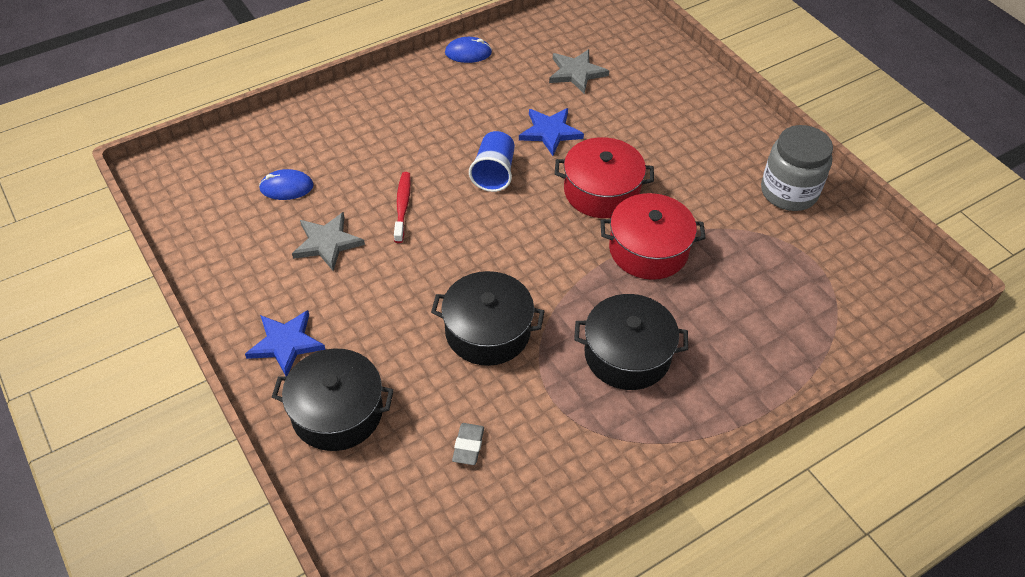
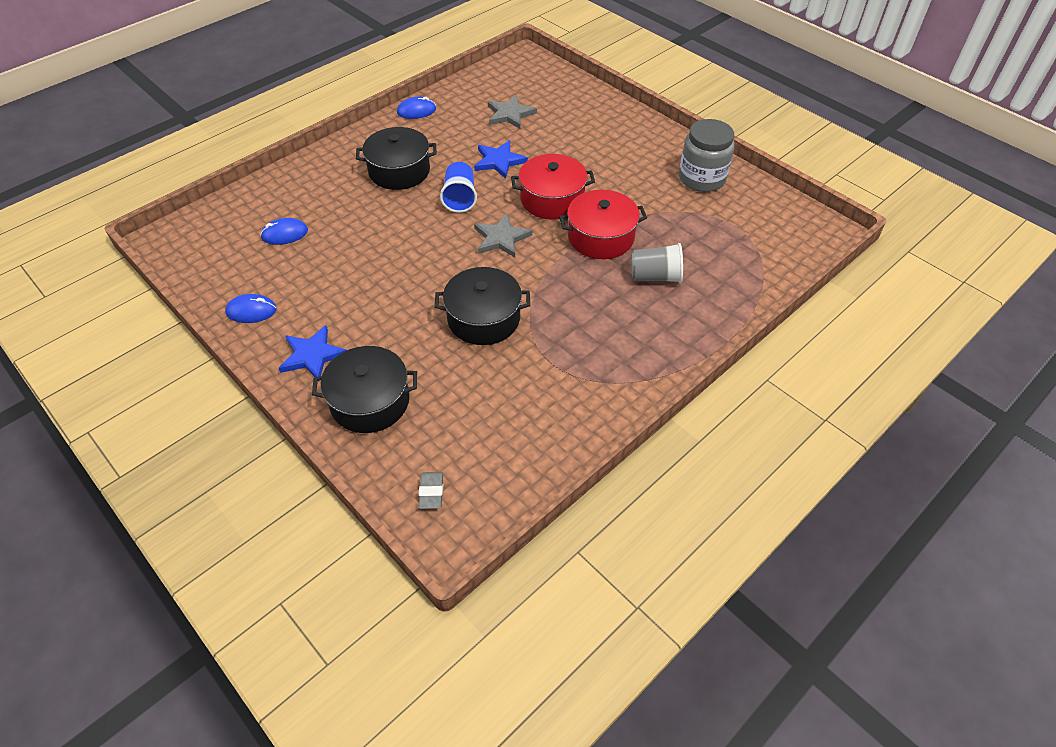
camera: 10 degrees left, 0 degrees up
(230, 277) = (251, 311): none -> blue mouse
(327, 243) = (330, 271): grey star -> grey star (501, 238)
(402, 206) = (388, 234): red toothbrush -> none
(468, 446) = (488, 409): grey eraser -> grey eraser (431, 492)
(627, 354) = (603, 318): black pot -> black pot (399, 171)
(702, 312) = (655, 277): none -> grey cup

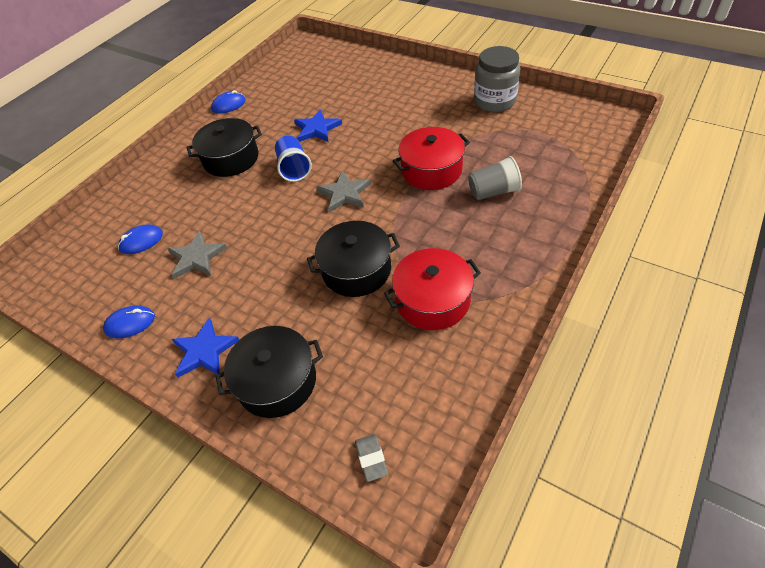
camera: 10 degrees left, 0 degrees up
(510, 114) = (311, 89): grey star -> grey star (197, 257)
(552, 199) = (376, 149): red pot -> red pot (432, 300)

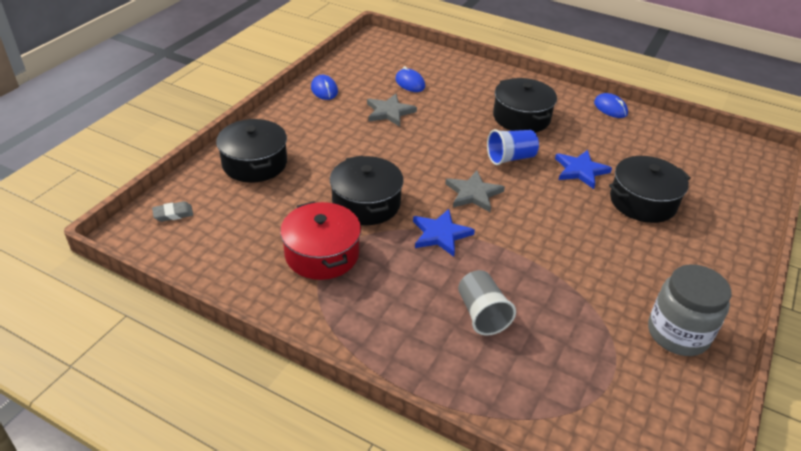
camera: 80 degrees right, 10 degrees down
(204, 351) = (291, 126): blue star -> blue star (440, 234)
(359, 101) = (643, 202): none -> black pot
(431, 170) = (517, 261): red pot -> none

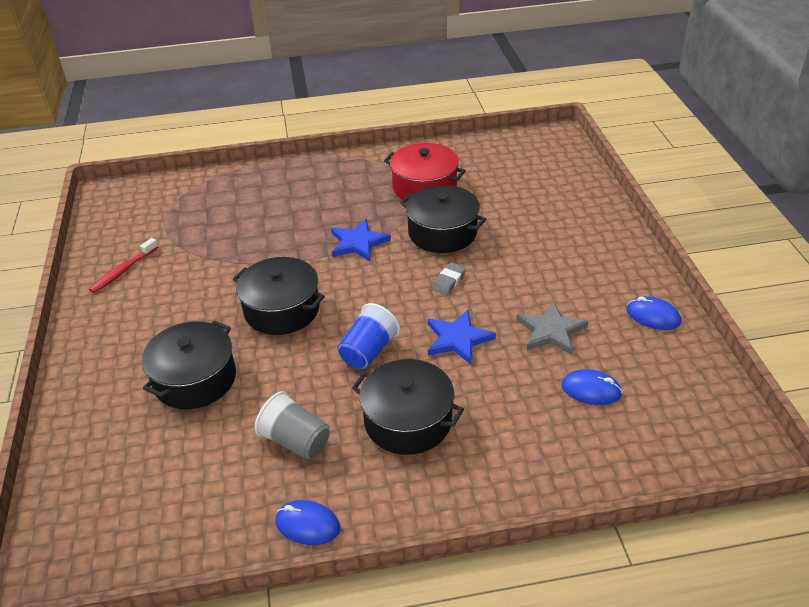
camera: 145 degrees right, 0 degrees up
(173, 214) = (555, 155): grey eraser -> grey eraser (449, 281)
(254, 163) = (571, 212): black pot -> black pot (282, 309)
(473, 193) = (367, 291): grey star -> none
(482, 314) = (277, 211): grey cup -> grey cup (296, 441)
(580, 170) = (283, 381): blue star -> blue star (458, 339)
(678, 333) = (123, 271): grey jar -> red toothbrush

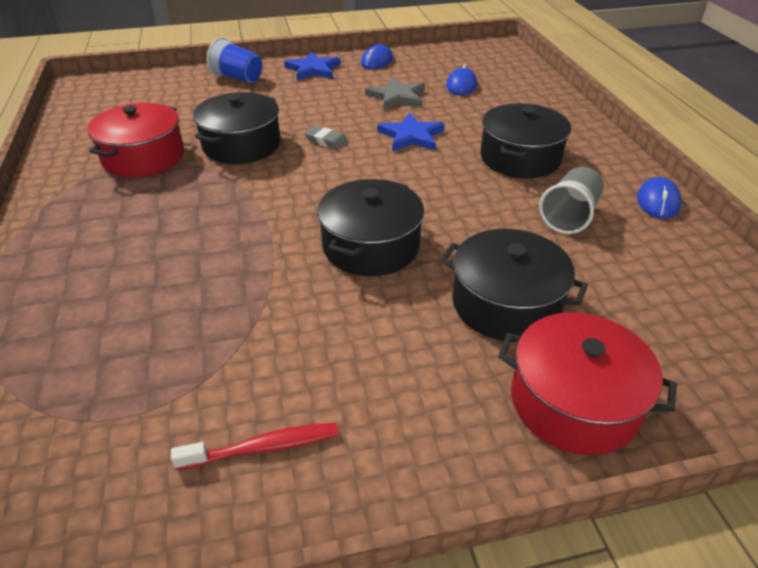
camera: 95 degrees left, 0 degrees up
(96, 400) = (574, 401): none -> red pot
(123, 271) = (263, 447): red toothbrush -> red toothbrush turned 45 degrees counterclockwise
(358, 243) = (245, 198): blue star -> blue star (313, 69)
(368, 351) = (435, 182): blue cup -> blue cup (238, 78)

